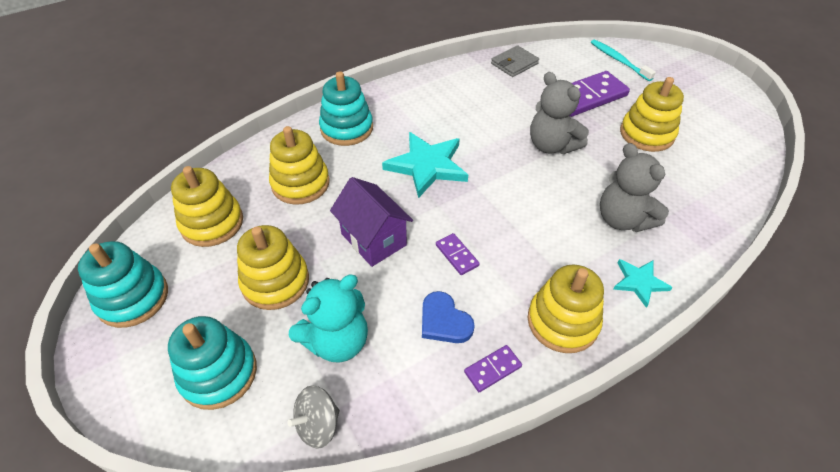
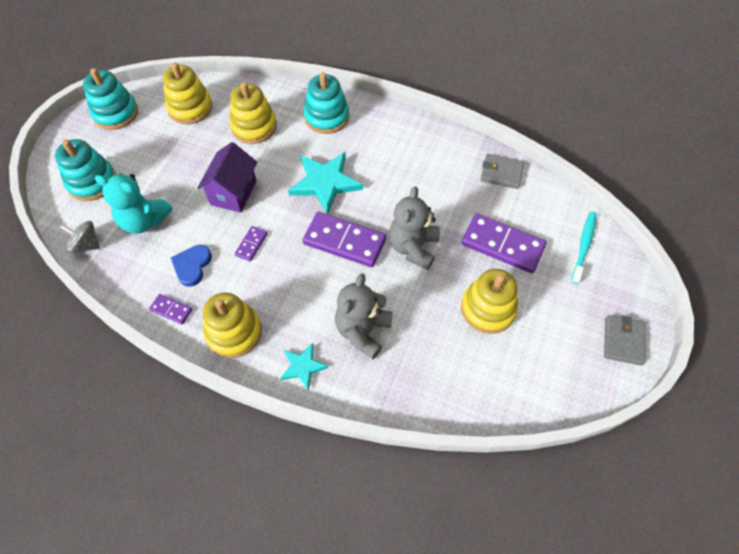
camera: 55 degrees right, 10 degrees up
(275, 281) = (167, 166): yellow stacking toy -> none
(509, 184) = (344, 241): none -> purple domino
(717, 84) = (623, 341): none -> grey wallet

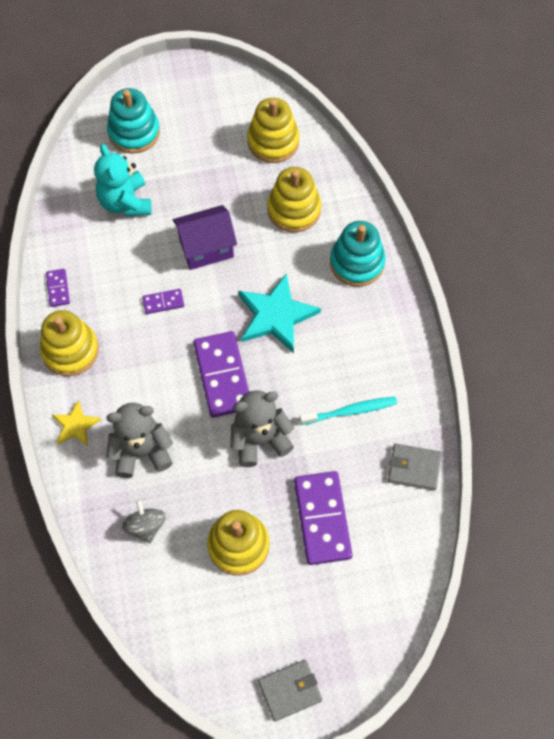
camera: 55 degrees right, 5 degrees up
(86, 245) = (72, 179): grey spinning top -> grey spinning top (146, 526)
(115, 113) = (219, 89): turquoise stacking toy -> none
(192, 266) = (109, 272): blue heart -> none
(303, 366) = (75, 425): turquoise star -> yellow star
(501, 173) = (414, 468): grey wallet -> grey wallet turned 60 degrees counterclockwise
(584, 246) = (380, 598): turquoise toothbrush -> turquoise toothbrush (350, 411)

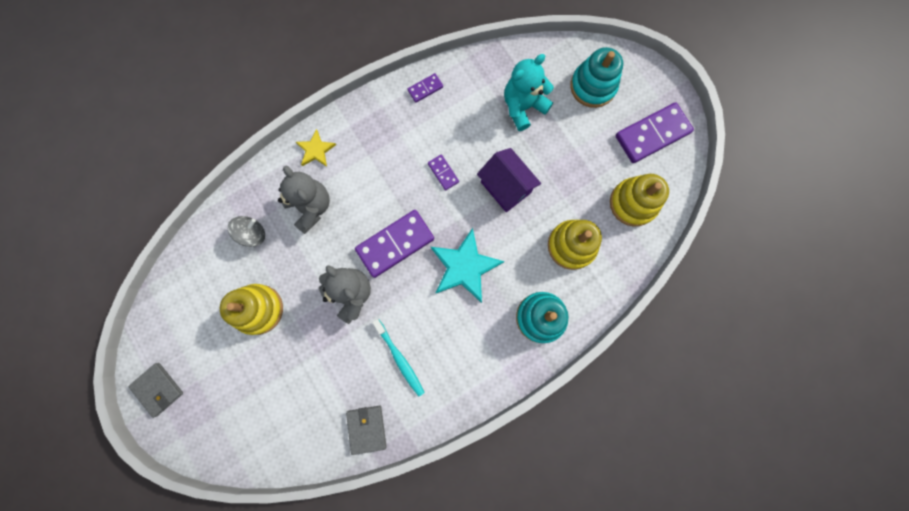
camera: 70 degrees right, 15 degrees up
(70, 350) = (376, 120): yellow stacking toy -> none
(322, 519) = (299, 367): purple domino -> purple domino (652, 134)

